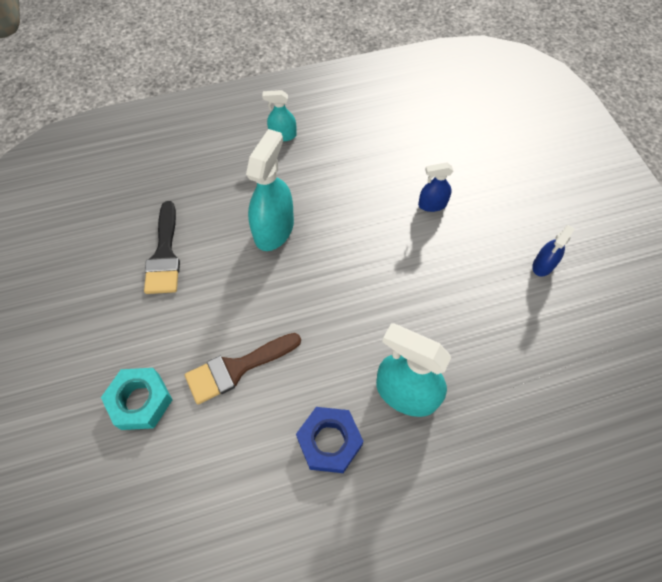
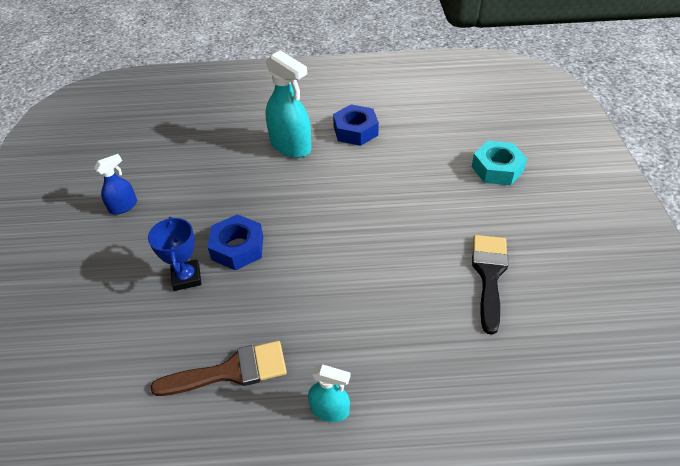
camera: 165 degrees left, 15 degrees down
(237, 368) = (418, 177): brown brush -> brown brush (231, 371)
(274, 229) = (367, 281): turquoise spray bottle -> none
(402, 240) = (237, 248): none -> blue nut
(432, 204) = (186, 277): blue spray bottle -> blue trophy

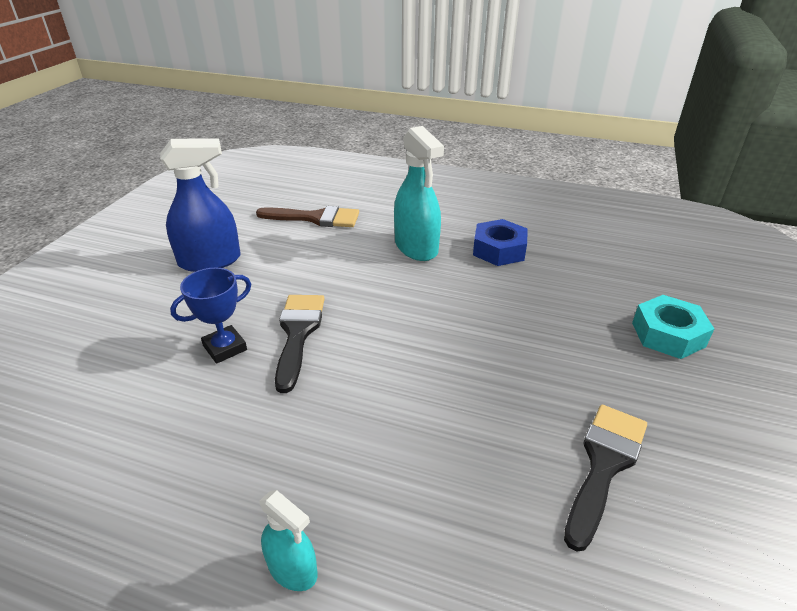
camera: 20 degrees right, 10 degrees down
(123, 206) = (210, 261): blue spray bottle -> blue spray bottle, size x1.84
(186, 277) = (225, 348): blue trophy -> blue trophy turned 45 degrees clockwise
(231, 371) = (205, 469): brown brush -> brown brush (315, 218)
(237, 248) = (298, 333): blue nut -> black brush

